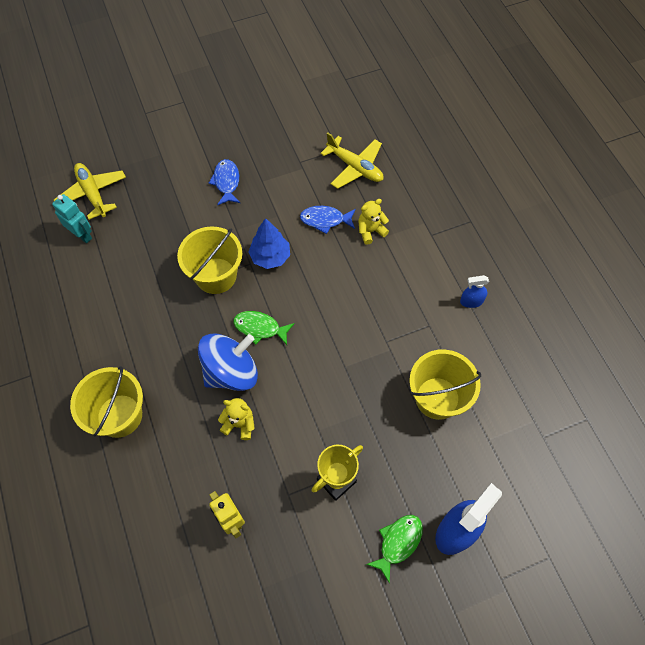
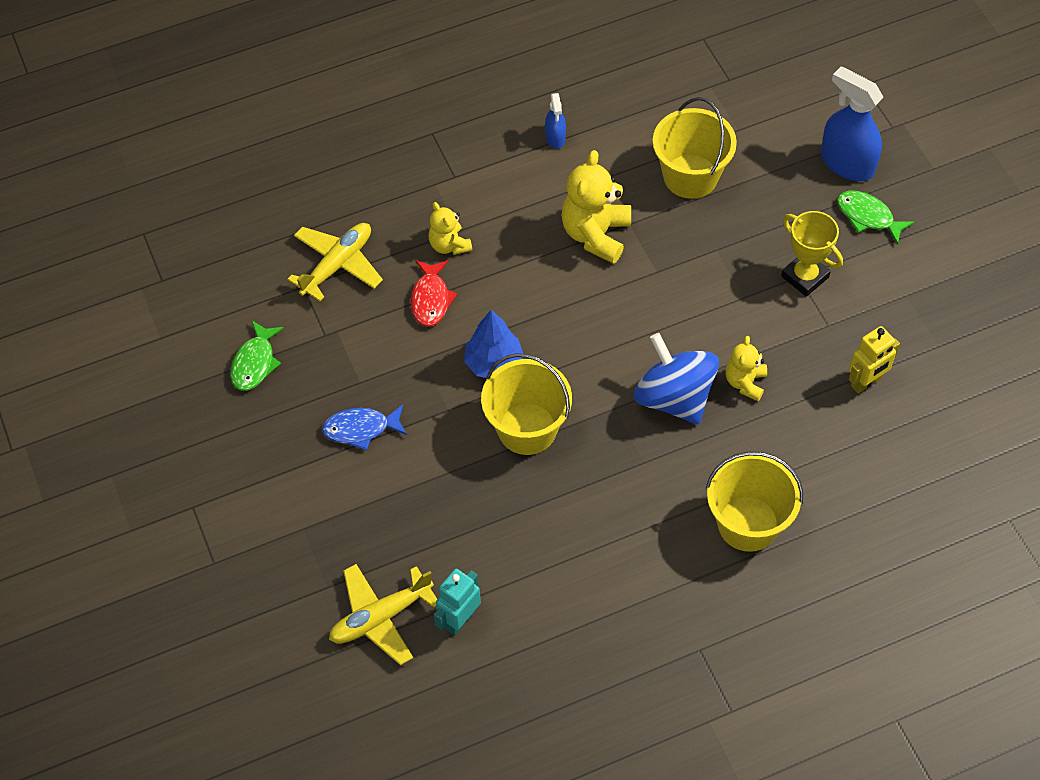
camera: 90 degrees left, 5 degrees down
(260, 328) = (607, 368): green fish -> green fish (255, 363)
(325, 220) = (431, 299): blue fish -> red fish
(379, 326) = (596, 234): none -> yellow teddy bear

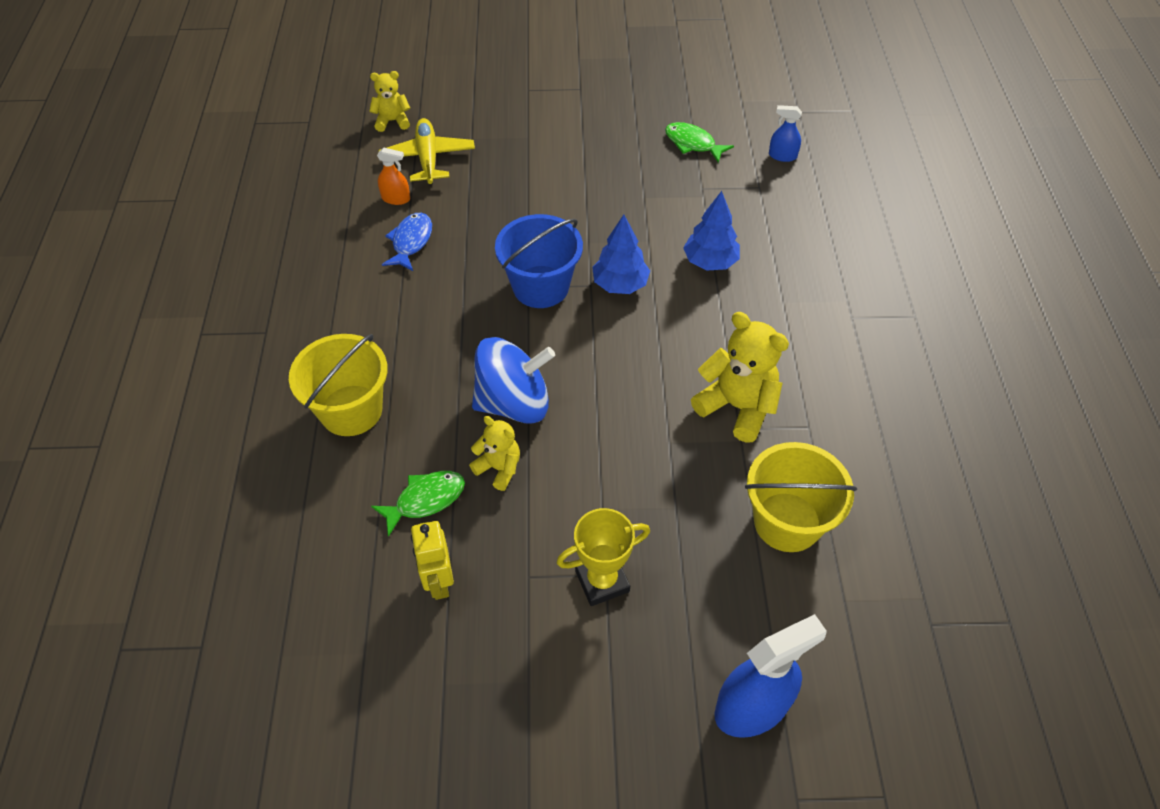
camera: 110 degrees right, 5 degrees down
(337, 265) = (773, 212): yellow plane -> none
(361, 429) = (598, 187): blue fish -> blue fish (411, 242)
(431, 299) = (710, 262): red fish -> blue tree
(449, 245) = (767, 291): yellow teddy bear -> yellow teddy bear (392, 121)
(460, 620) = (396, 198): turquoise robot -> orange spray bottle
(527, 429) = (540, 287): yellow bucket -> blue bucket
(555, 137) = (881, 414): blue spray bottle -> blue spray bottle (782, 156)
(868, 217) = (659, 693): green fish -> green fish (425, 500)

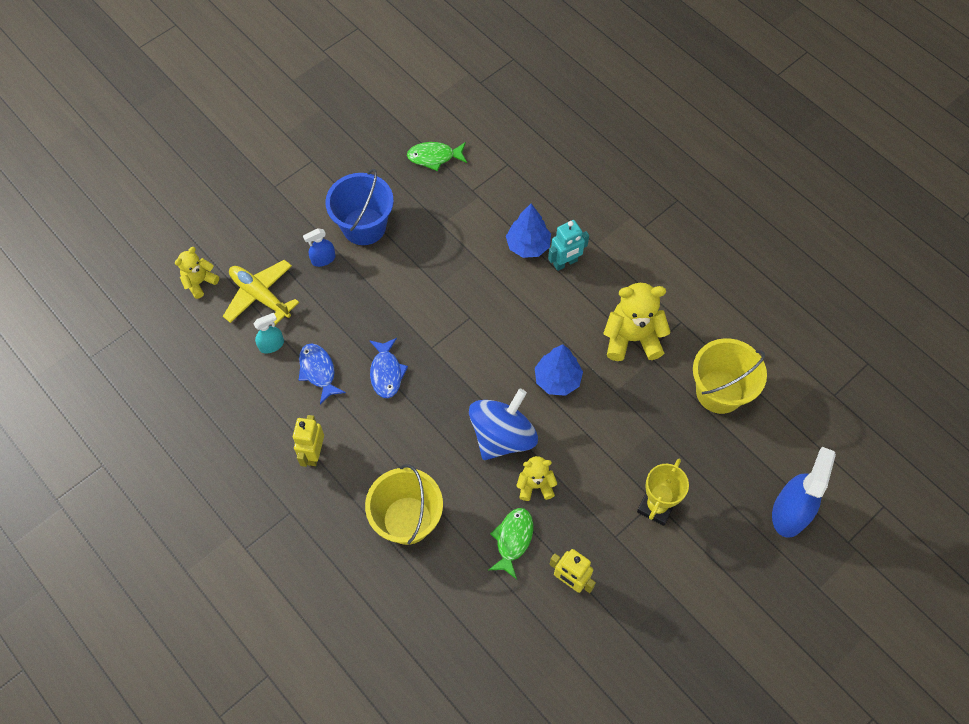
camera: 40 degrees left, 10 degrees up
(335, 301) = (314, 453): none -> yellow robot
(396, 198) = (271, 345): orange spray bottle -> turquoise spray bottle
(466, 280) = (386, 372): none -> blue fish
(540, 287) = (439, 342): blue bucket -> blue bucket (364, 226)
(620, 284) = (488, 303): blue tree -> blue tree (557, 379)
(733, 298) = (565, 263): none -> turquoise robot
(782, 156) = (501, 128): blue spray bottle -> blue spray bottle (323, 259)

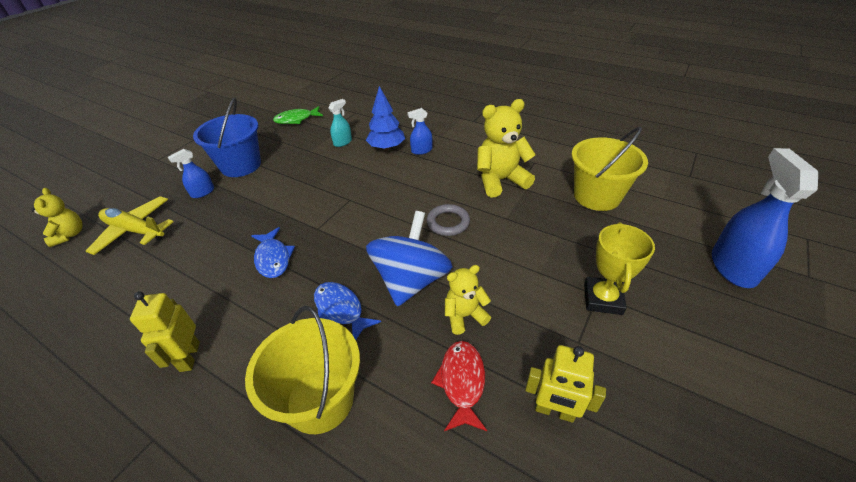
camera: 15 degrees left, 20 degrees down
(200, 282) = (69, 235): yellow teddy bear -> yellow teddy bear turned 135 degrees clockwise
(271, 345) = (143, 266): turquoise spray bottle -> turquoise spray bottle (343, 142)
(318, 371) = (196, 275): blue fish -> blue fish (341, 310)
(513, 539) = (462, 382): green fish -> red fish
(557, 379) = (448, 222): blue tree -> grey ring
(565, 263) = (421, 150): turquoise robot -> blue spray bottle

